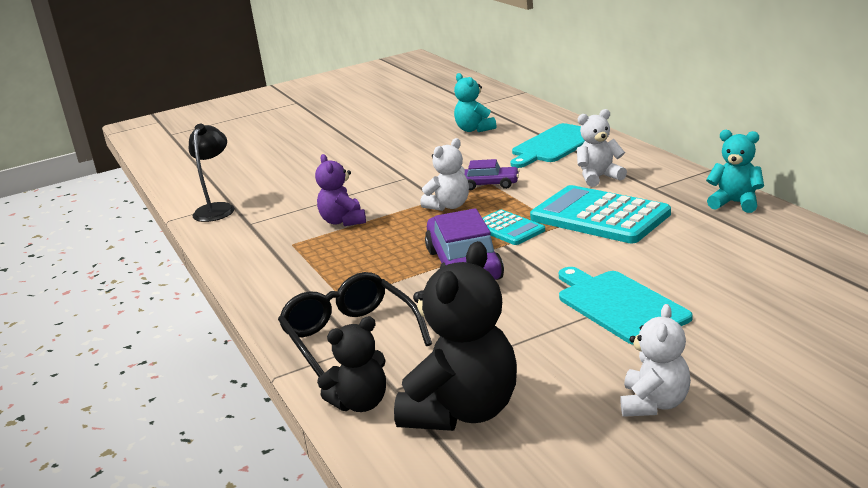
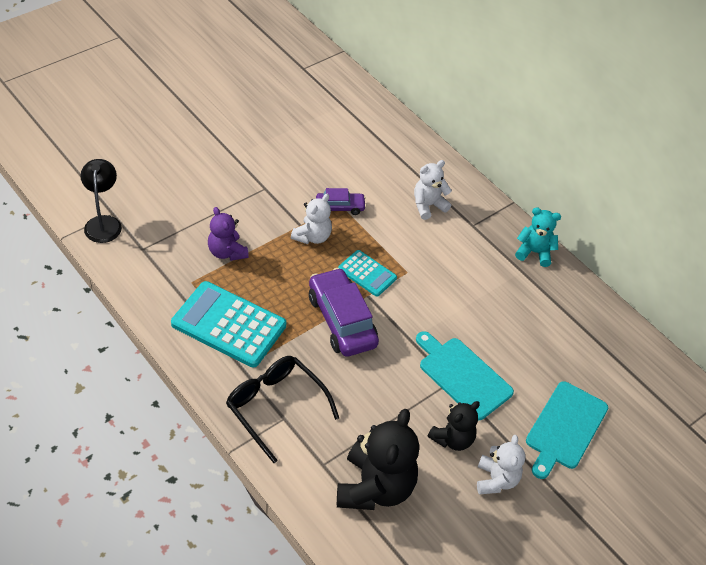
camera: 20 degrees left, 25 degrees up
(361, 403) = (303, 479): black teddy bear -> black teddy bear (452, 439)
(474, 129) = (309, 114): turquoise teddy bear -> none
(554, 145) = (384, 150): turquoise cutting board -> turquoise cutting board (565, 428)
(599, 216) = (435, 262): turquoise calculator -> turquoise calculator (228, 325)

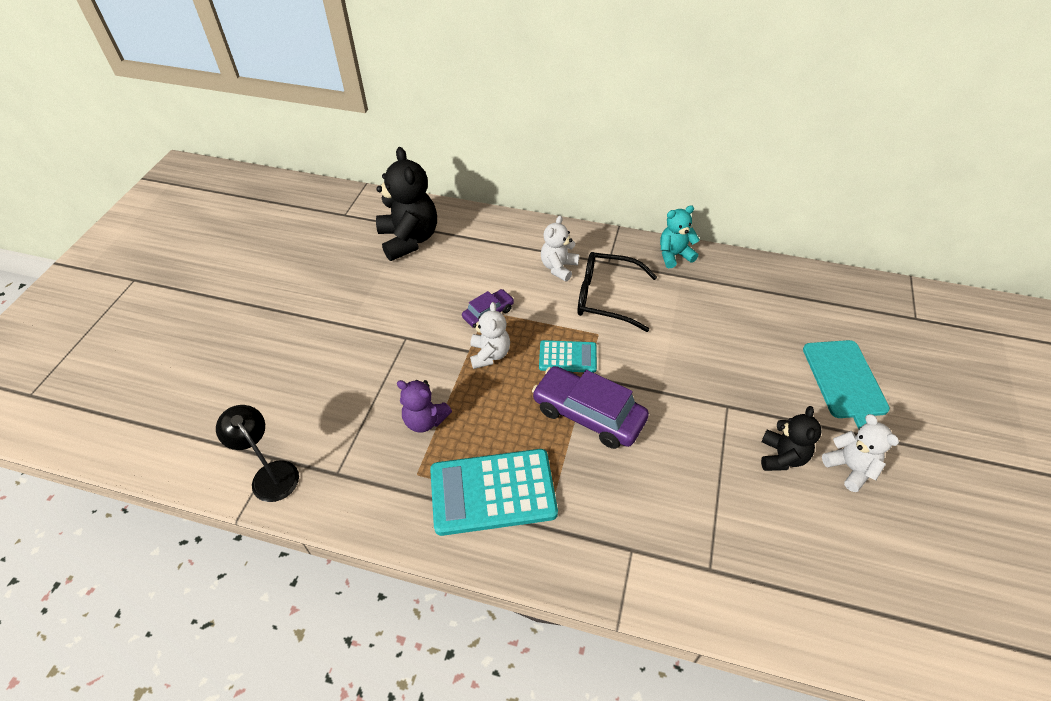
camera: 30 degrees left, 0 degrees up
(275, 407) = (613, 544): black glasses -> black glasses (606, 297)
(375, 487) = (773, 555): black teddy bear -> black teddy bear (409, 239)
(463, 376) = (731, 394): turquoise cutting board -> none

